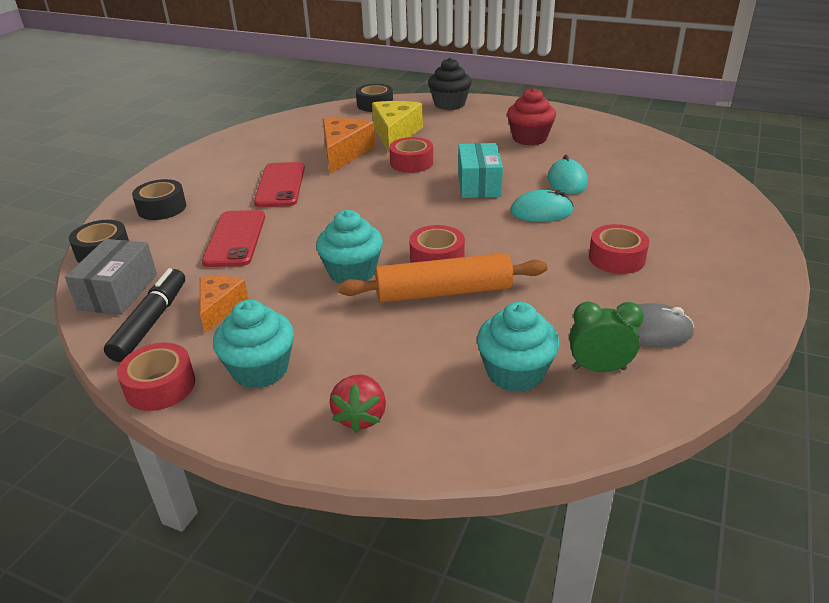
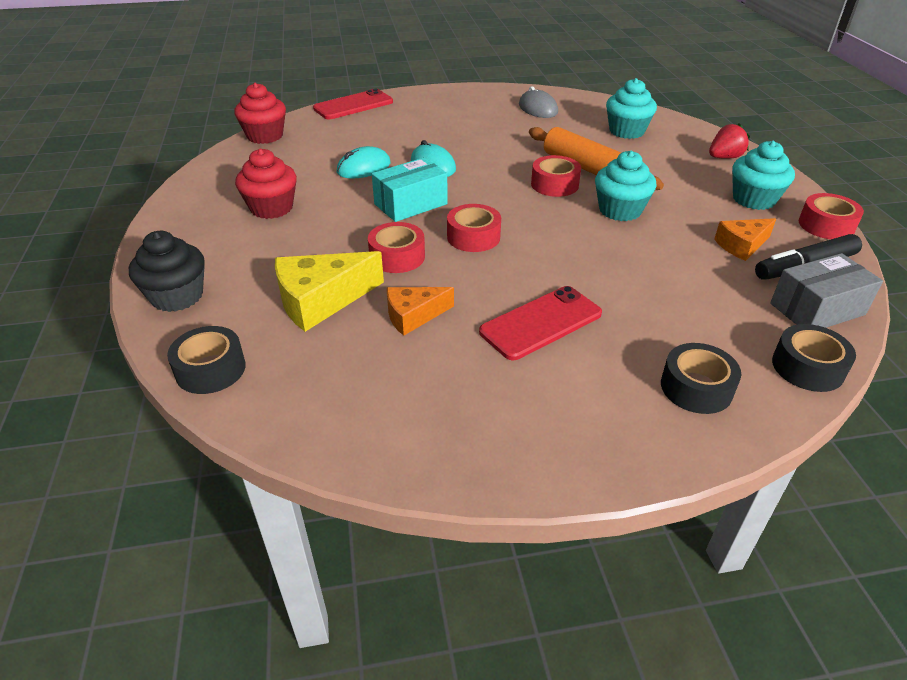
camera: 125 degrees left, 5 degrees up
(235, 239) = (665, 292): red phone -> red phone (353, 105)
(344, 153) = (413, 316): orange cheese -> orange cheese, size x0.62
(599, 368) = (589, 114): green clock -> none
(616, 258) = (471, 129): red tape -> red tape (473, 237)
(677, 155) = (265, 136): none -> red cupcake

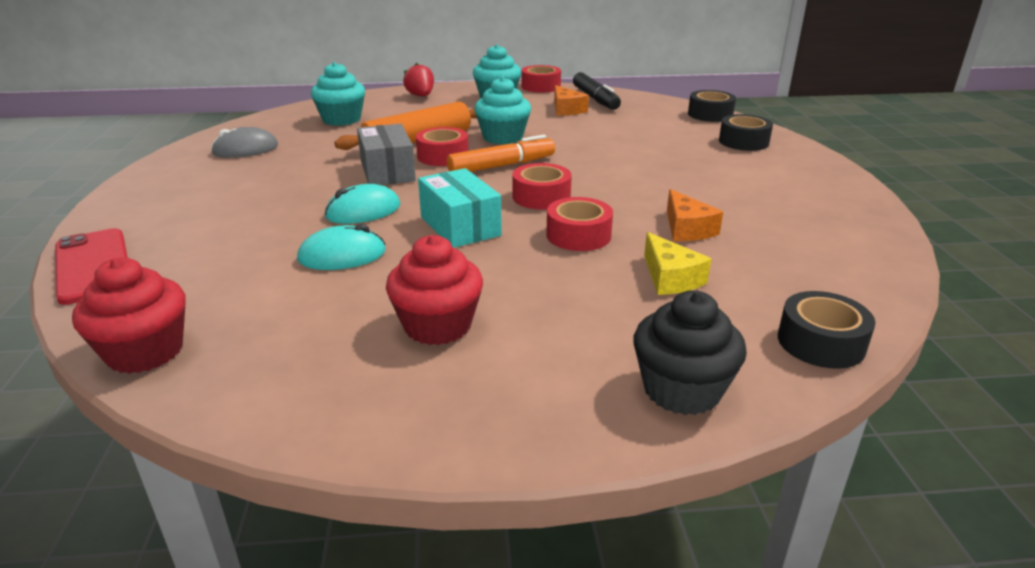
camera: 85 degrees left, 10 degrees down
(321, 300) = (670, 278): yellow cheese -> yellow cheese, size x0.62
(363, 168) = (342, 255): turquoise mouse -> turquoise mouse turned 75 degrees counterclockwise
(541, 214) = (502, 166): none -> orange marker
(541, 323) = (683, 179): red phone -> none
(817, 309) = (646, 104): grey box -> grey box (387, 171)

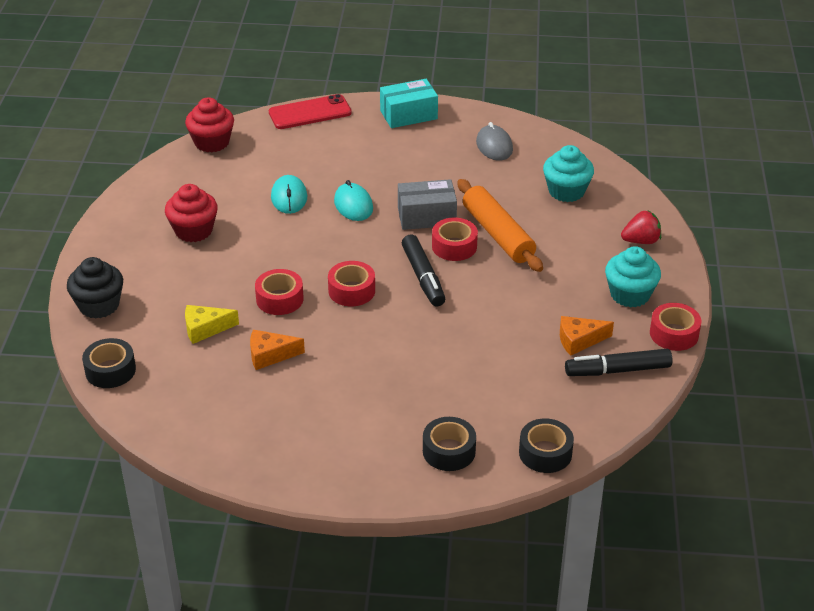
camera: 100 degrees right, 10 degrees up
(460, 226) = (314, 247): turquoise box -> turquoise box (408, 115)
(502, 166) = (423, 277): orange marker -> black marker
(503, 137) = (496, 285): turquoise cupcake -> none

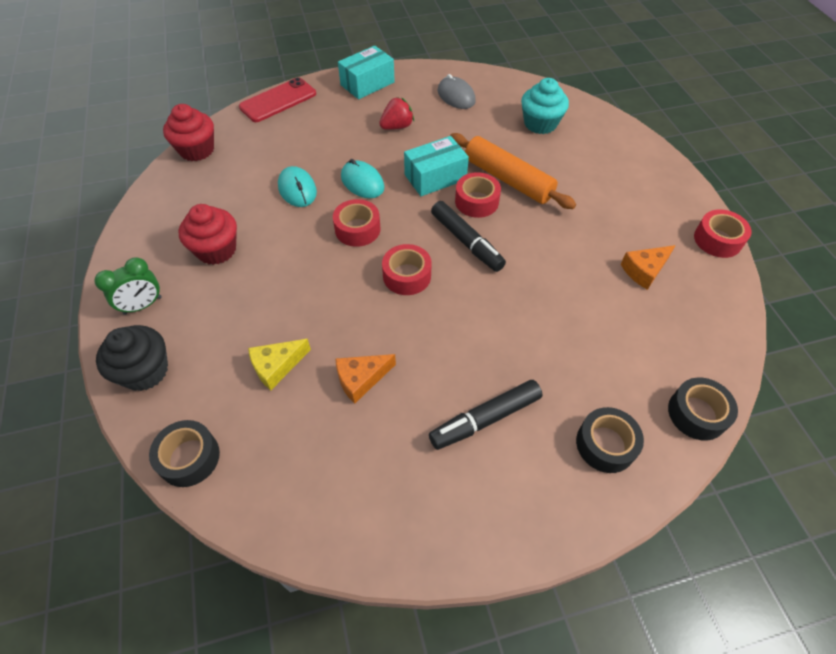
camera: 20 degrees left, 15 degrees up
(115, 258) = (143, 305): none -> green clock
(279, 299) = (340, 306): red tape -> red tape (357, 229)
(426, 216) = (435, 177): grey box -> turquoise box
(617, 370) = (697, 293): black marker -> black marker (485, 419)
(630, 294) = (655, 210): turquoise cupcake -> none
(641, 241) = (630, 155): red strawberry -> red strawberry (397, 126)

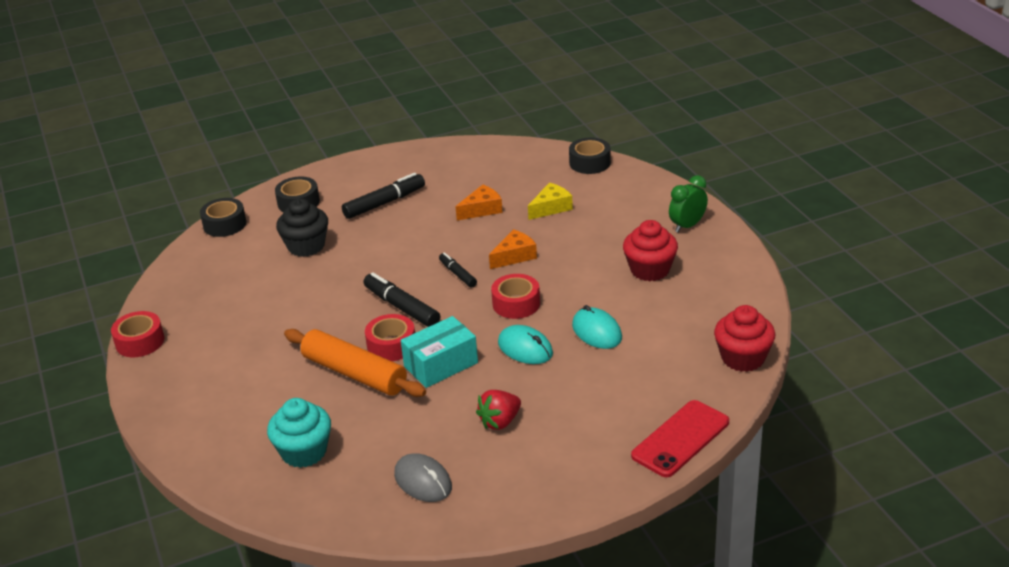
camera: 175 degrees right, 20 degrees down
(145, 371) = (653, 193): black cupcake -> black cupcake (306, 246)
(367, 84) = (560, 485): turquoise box -> none
(407, 276) = (457, 274): red tape -> black marker
(644, 270) = (228, 306): orange cheese -> orange cheese (514, 256)

